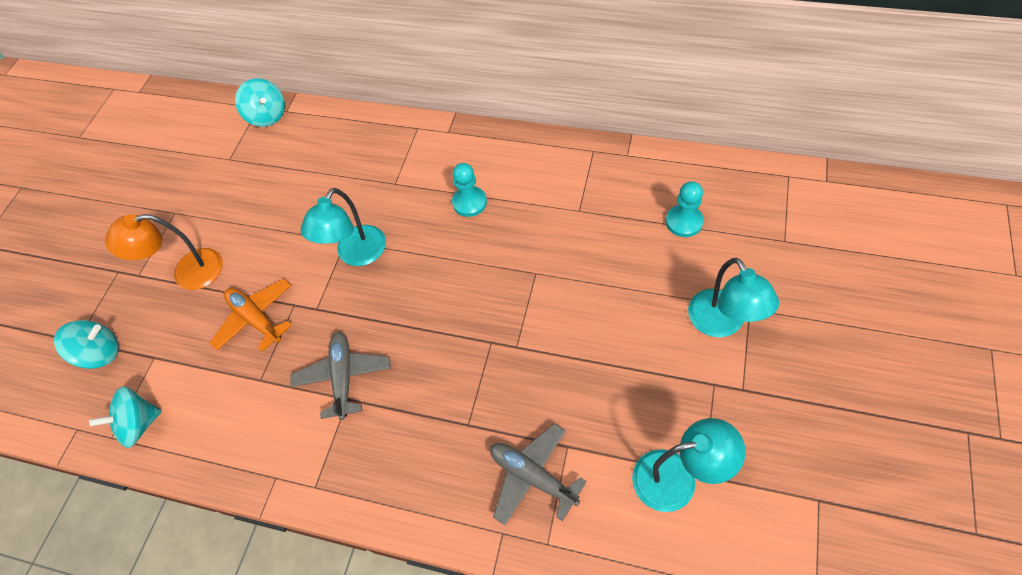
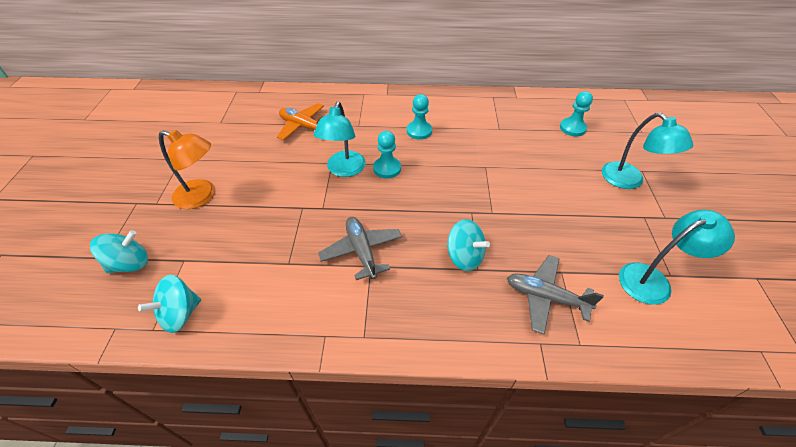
camera: 20 degrees left, 10 degrees down
(187, 272) = (202, 196): orange lamp -> orange lamp turned 135 degrees counterclockwise
(256, 319) = (272, 221): orange plane -> orange plane (303, 127)
(267, 116) = (245, 95): turquoise spinning top -> turquoise spinning top (464, 256)
(409, 259) = (387, 168): none -> turquoise pawn

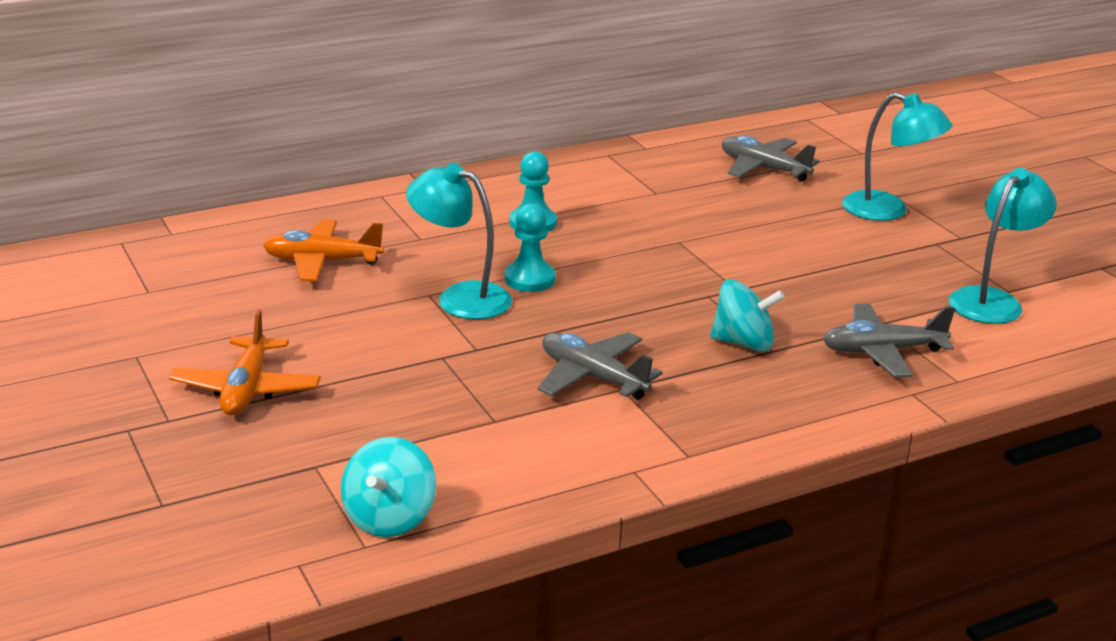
camera: 30 degrees left, 20 degrees down
(130, 264) = (224, 496): turquoise spinning top -> none
(202, 196) = (246, 389): orange lamp -> orange plane
(344, 170) = (460, 297): turquoise lamp -> turquoise lamp turned 135 degrees clockwise
(572, 128) = (763, 168): turquoise pawn -> grey plane

